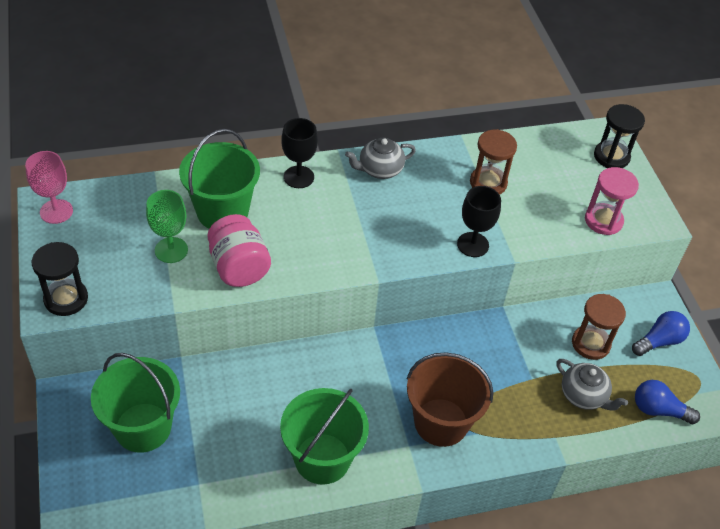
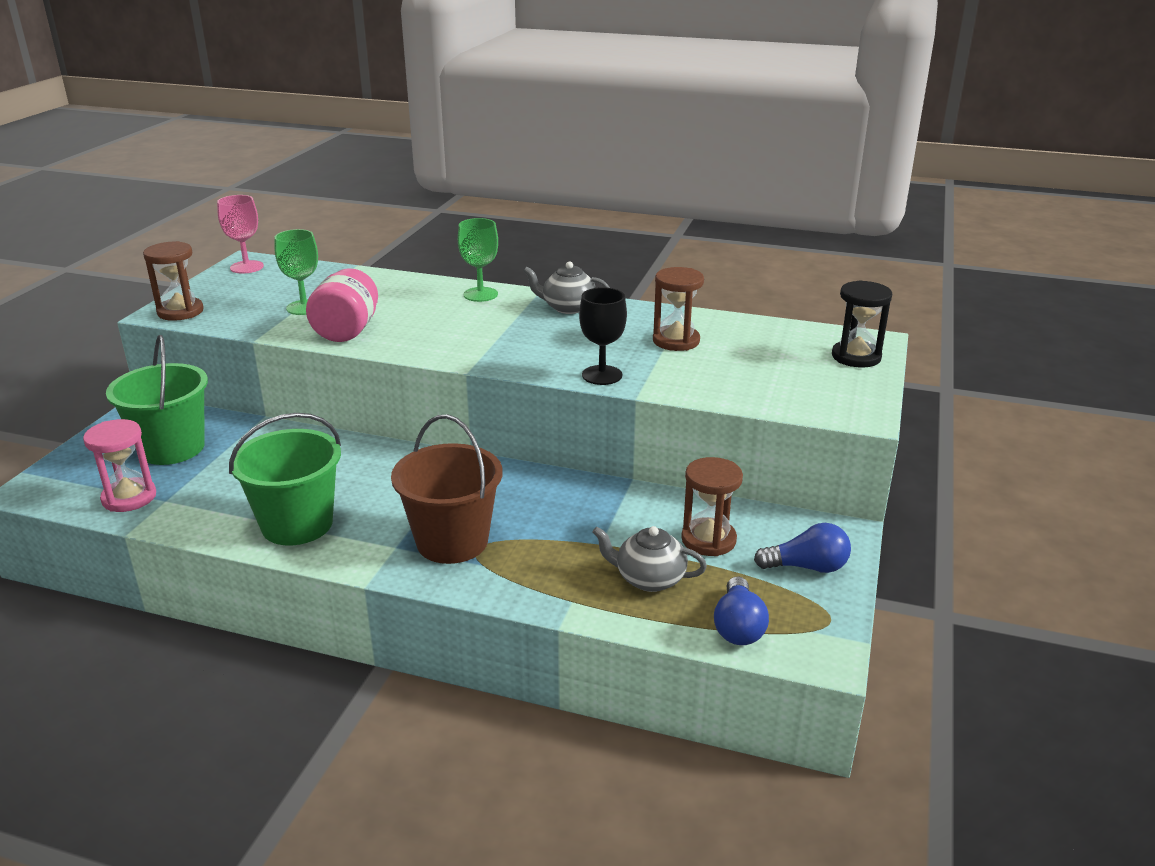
camera: 35 degrees right, 20 degrees down
(66, 299) = (180, 312): black hourglass -> brown hourglass
(222, 212) = (381, 298): green bucket -> none
(299, 177) = (480, 294): black goblet -> green goblet
(583, 395) = (649, 579): grey teapot -> grey teapot turned 120 degrees clockwise
(603, 221) = (786, 397): pink hourglass -> pink hourglass (129, 498)
(658, 410) = (738, 626): blue light bulb -> blue light bulb turned 135 degrees counterclockwise

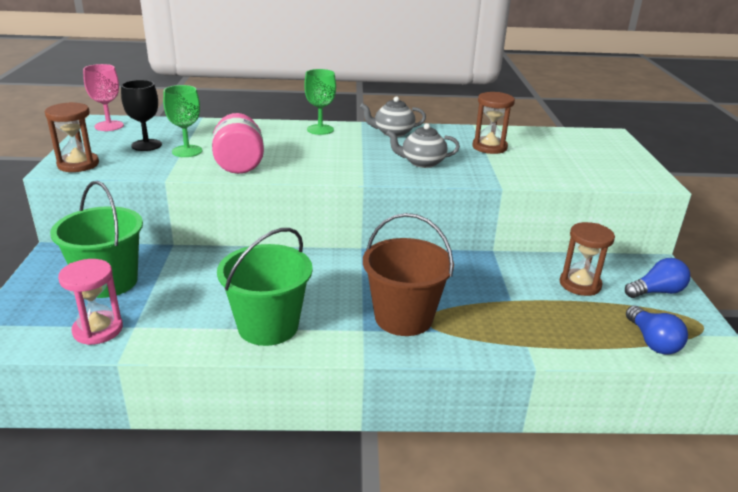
camera: 20 degrees left, 0 degrees up
(602, 375) = (463, 175): black goblet -> black goblet (146, 145)
(649, 579) = (566, 319): grey teapot -> grey teapot (422, 162)
(856, 357) = (612, 145): black hourglass -> none

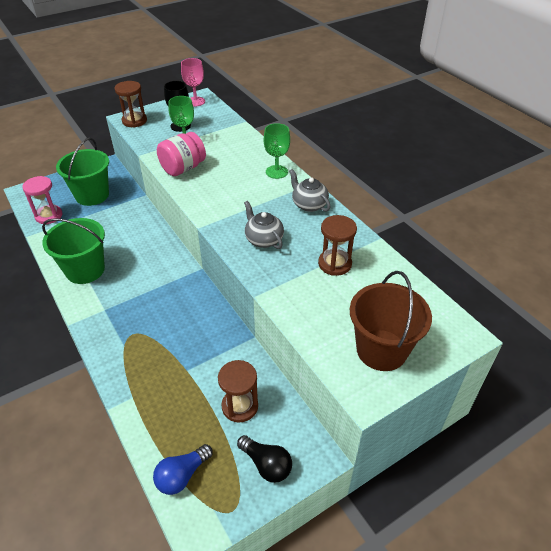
camera: 60 degrees right, 15 degrees up
(403, 318) = (128, 322): brown bucket -> brown bucket (381, 350)
(656, 292) = (266, 464): blue light bulb -> black light bulb

